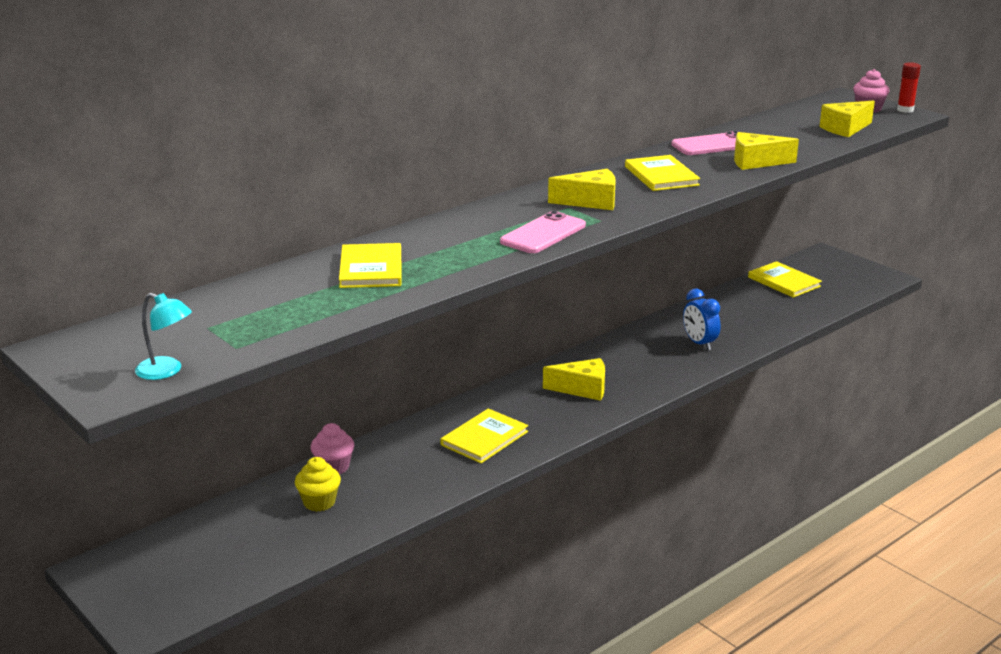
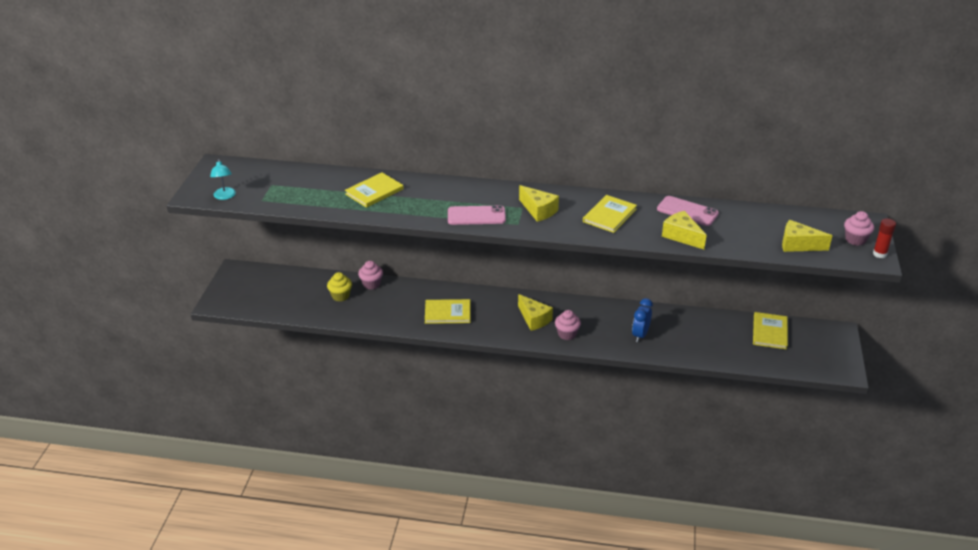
camera: 50 degrees right, 10 degrees up
(639, 382) = (567, 334): none -> pink cupcake

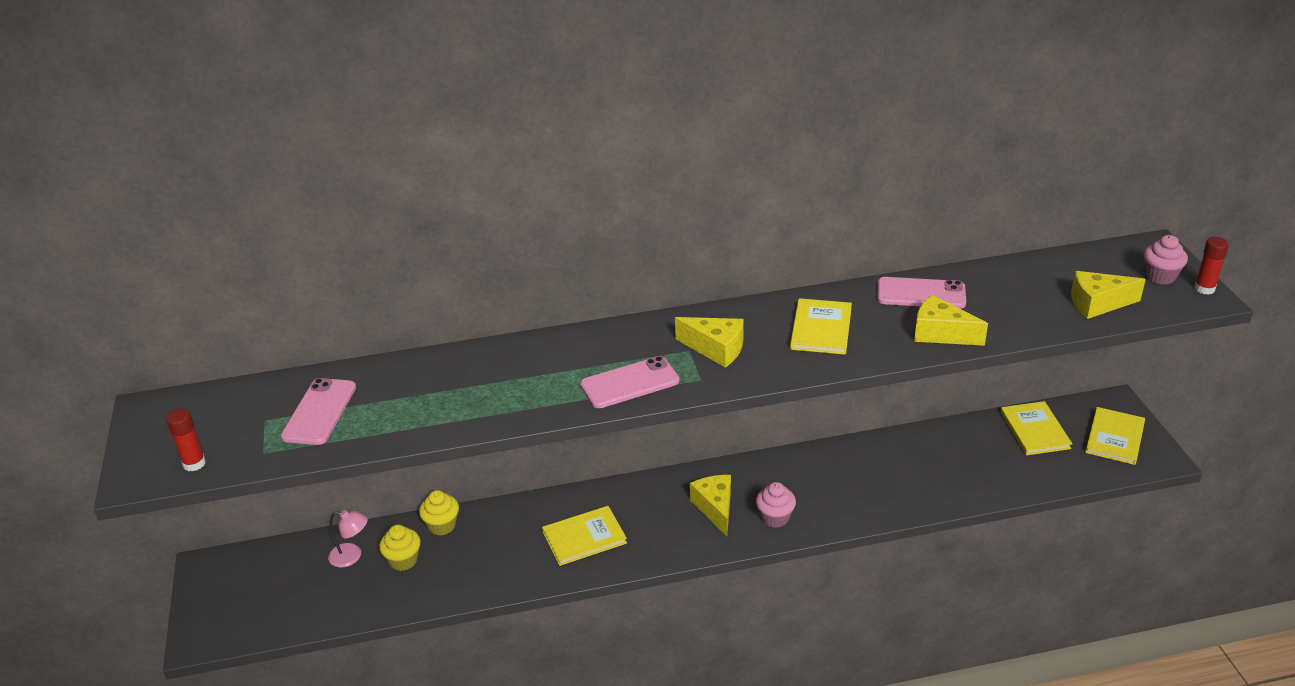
camera: 20 degrees left, 0 degrees up
(225, 196) = (194, 463): turquoise lamp -> red glue stick
(301, 188) = (319, 412): none -> pink phone
(314, 286) = (352, 556): none -> pink lamp
(371, 284) = (442, 525): pink cupcake -> yellow cupcake
(374, 192) = (445, 386): yellow book -> yellow book (1115, 438)
(534, 319) = (715, 508): yellow cheese -> yellow cheese turned 135 degrees counterclockwise
(640, 335) = (874, 487): blue clock -> none

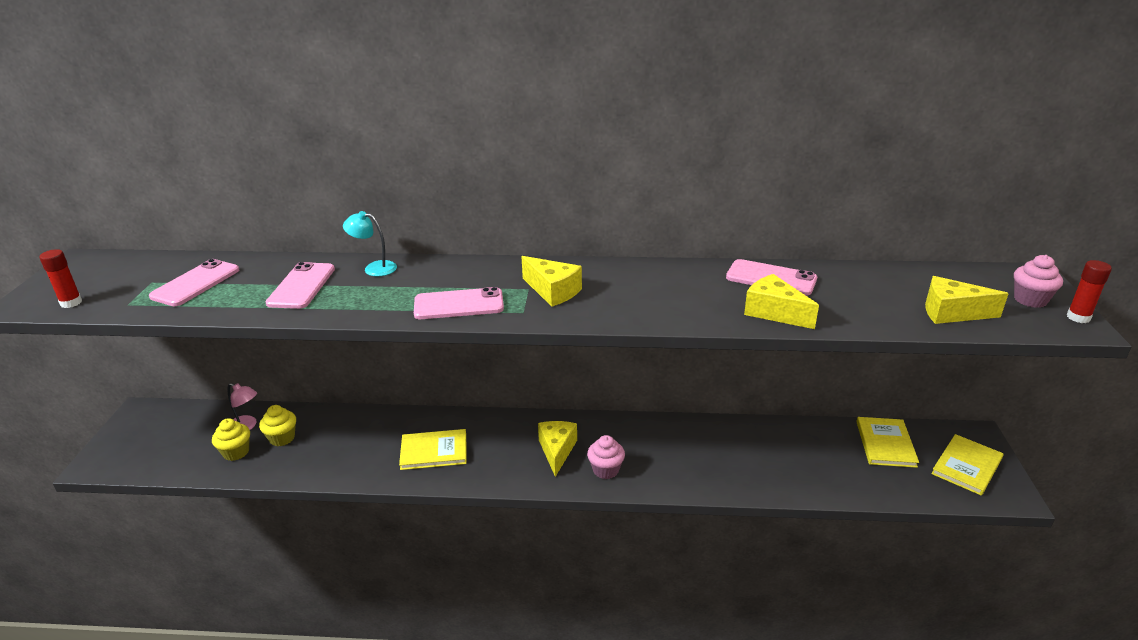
camera: 15 degrees right, 5 degrees down
(442, 525) = (328, 418): yellow cupcake -> yellow cupcake (236, 452)
(444, 393) = (301, 286): none -> pink phone
(507, 355) = (374, 268): none -> turquoise lamp
(821, 329) = (659, 291): yellow book -> none

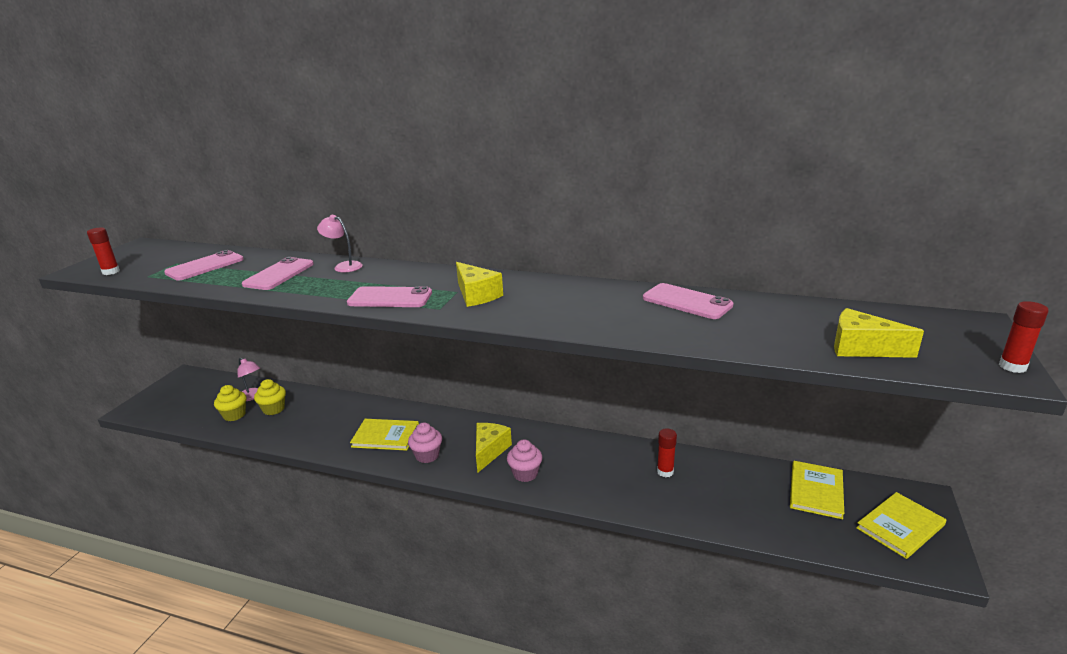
camera: 15 degrees right, 5 degrees down
(374, 268) = (344, 266): turquoise lamp -> pink lamp
(742, 446) = (665, 471): none -> red glue stick
(774, 312) = (671, 330): yellow cheese -> none
(1030, 300) = (962, 345): pink cupcake -> pink cupcake (427, 455)

